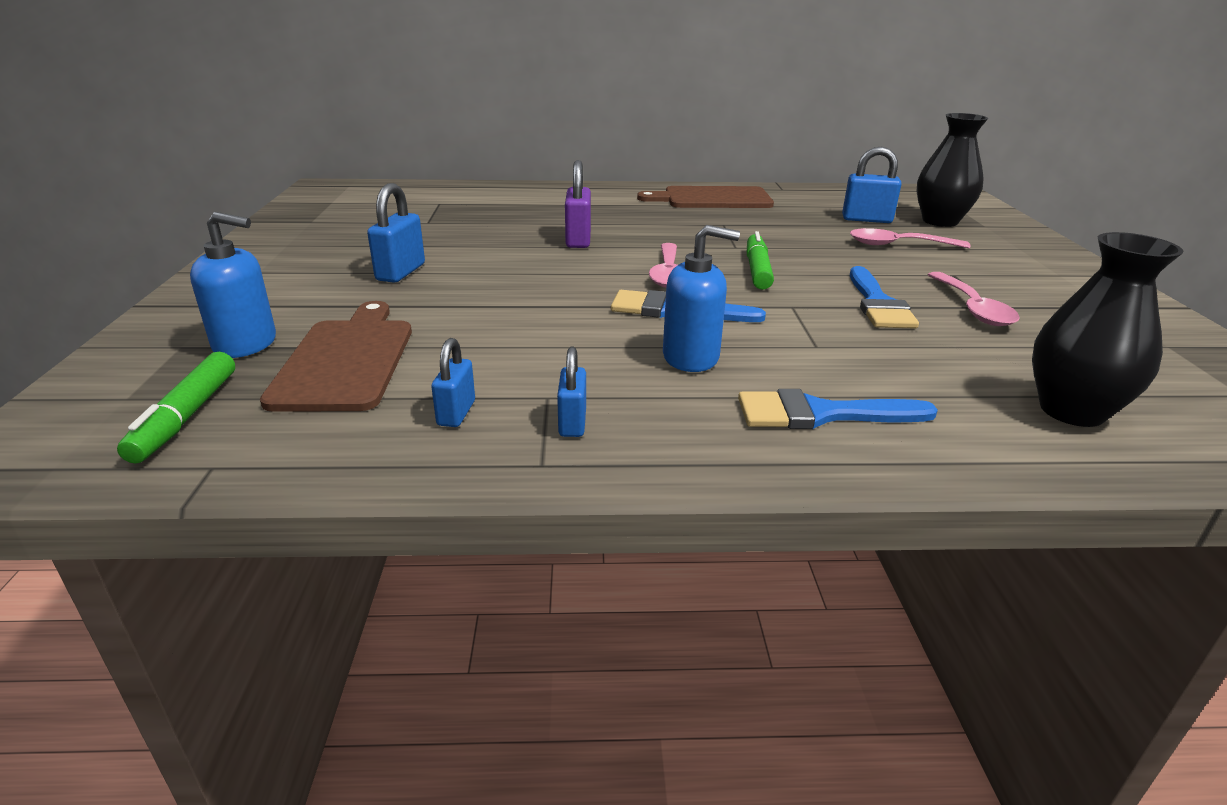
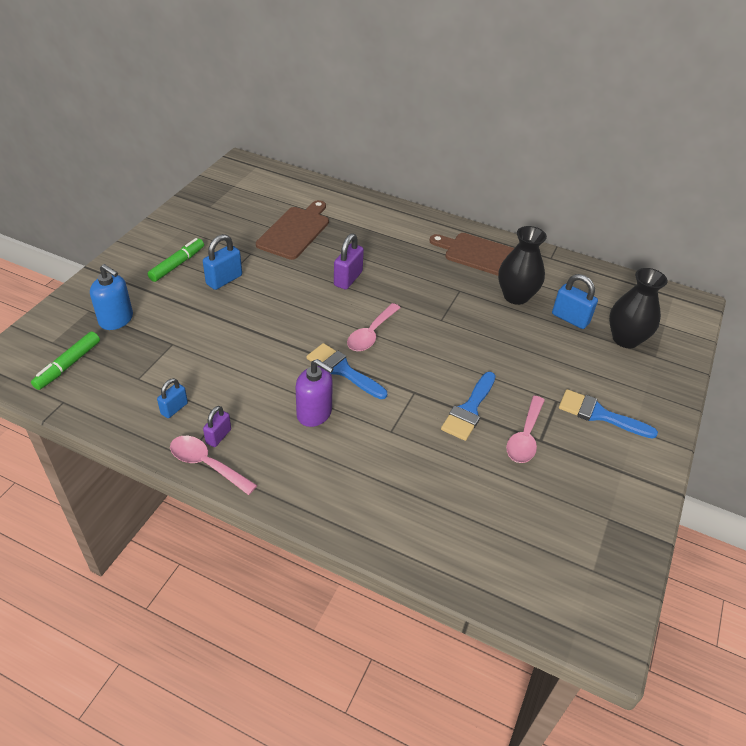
camera: 25 degrees right, 15 degrees up
(346, 360) = (152, 350): brown cutting board -> brown cutting board (295, 231)
(572, 423) = (218, 436): blue padlock -> purple padlock
(691, 357) = (314, 413): blue soap dispenser -> purple soap dispenser
(757, 270) = (430, 349): green marker -> green marker (177, 264)
(821, 414) = (337, 481): blue brush -> blue brush (599, 414)
(898, 245) = (557, 356): pink spoon -> pink spoon (206, 464)
(1071, 411) = (472, 536): black vase -> black vase (516, 296)

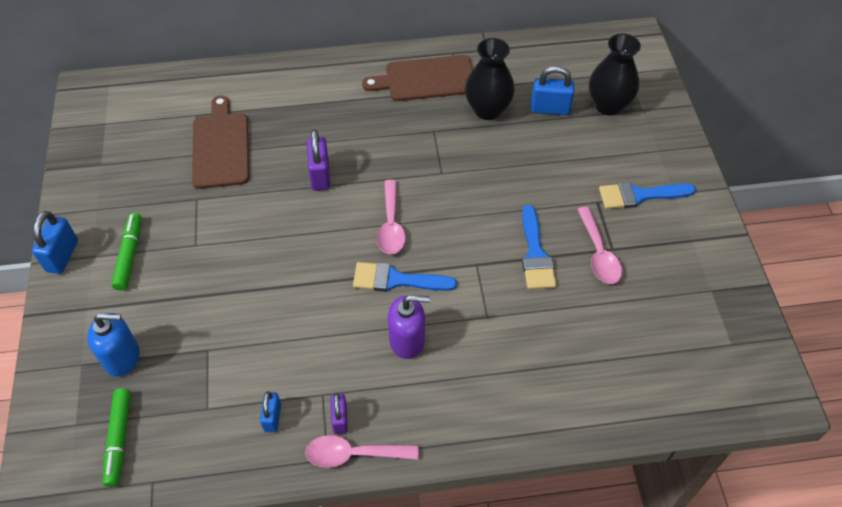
camera: 30 degrees left, 10 degrees up
(224, 280) = (196, 246): blue padlock -> blue padlock (62, 256)

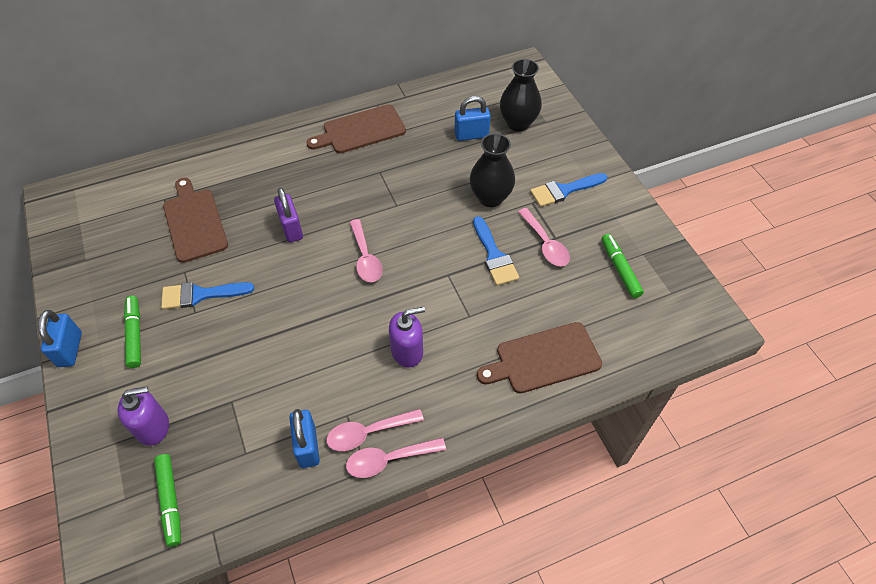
camera: 15 degrees left, 0 degrees up
(122, 357) = (153, 427): blue soap dispenser -> purple soap dispenser
(272, 418) = (308, 446): blue padlock -> blue padlock, size x1.56
(340, 419) = (368, 433): purple padlock -> pink spoon
(396, 280) = (383, 303): blue brush -> blue brush (200, 295)
(487, 110) = (420, 146): black vase -> black vase (490, 198)
(557, 385) = (544, 359): none -> brown cutting board
(678, 302) = (620, 269): none -> green marker

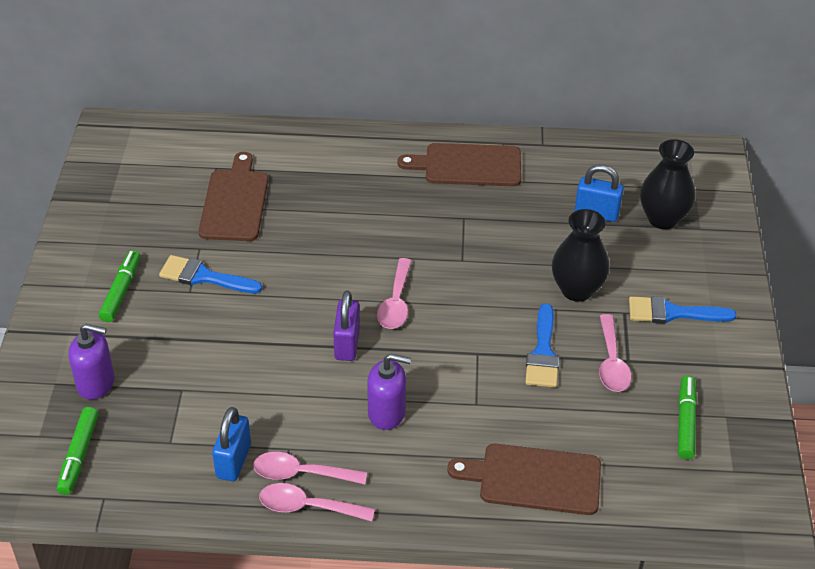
camera: 25 degrees right, 10 degrees down
(70, 349) = (54, 282): blue padlock -> none
(291, 228) = (332, 244): purple padlock -> purple padlock (347, 344)

